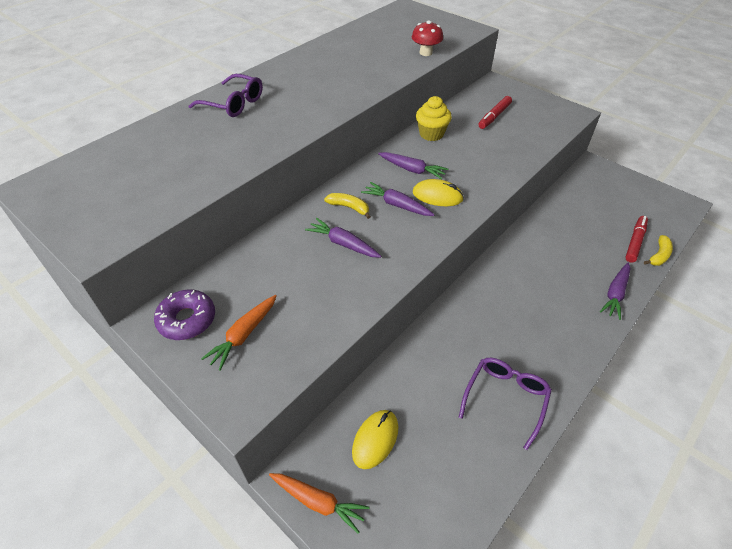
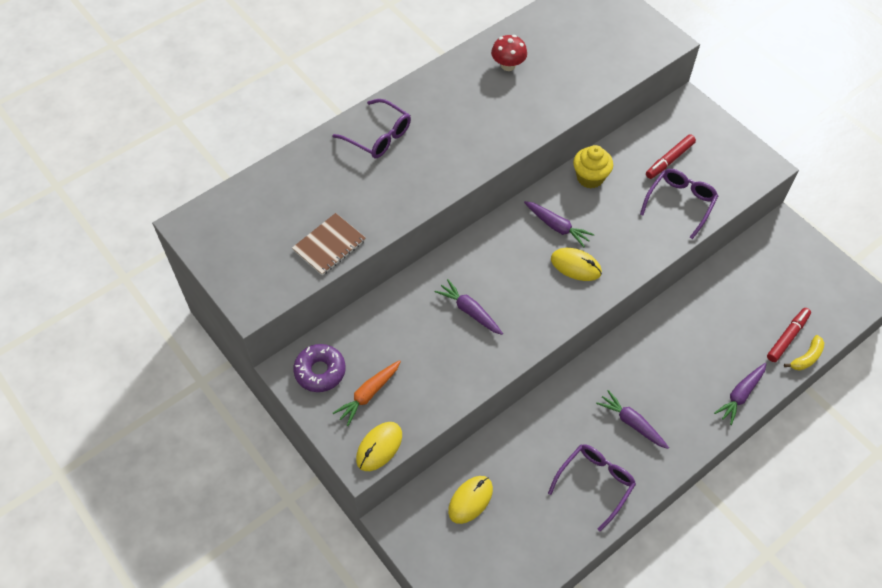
camera: 10 degrees right, 10 degrees up
(186, 186) = (329, 245): none -> brown notebook
(260, 390) = (379, 447): none -> yellow mouse
(318, 502) = (415, 542): orange carrot -> none
(349, 207) = (482, 267): yellow banana -> none
(397, 205) = (531, 271): purple carrot -> purple carrot (632, 423)
(426, 53) = (600, 78): red mushroom -> red mushroom (508, 65)
(514, 142) = (680, 203): none -> purple glasses

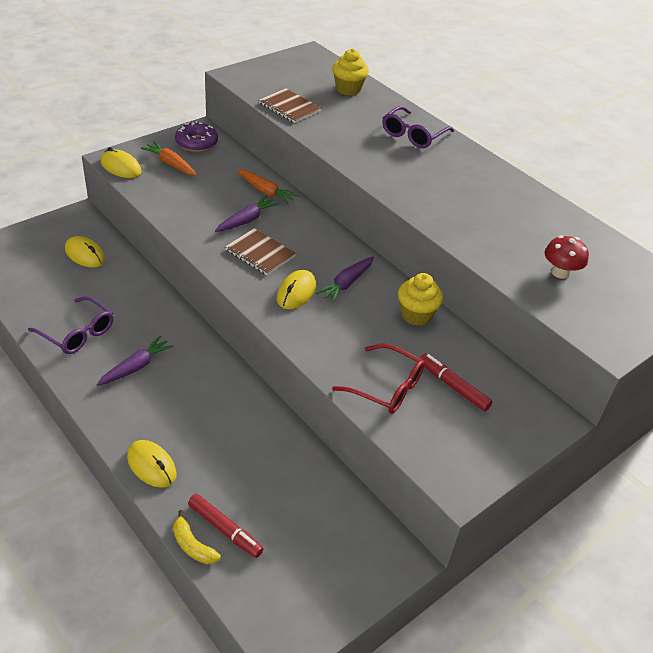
camera: 85 degrees right, 15 degrees down
(282, 189) = (348, 89): none -> yellow cupcake
(415, 296) = (265, 191): none -> orange carrot
(508, 65) = (526, 215): red mushroom -> red mushroom (560, 272)
(522, 297) = (260, 253): none -> brown notebook
(680, 203) = (387, 387): purple glasses -> red glasses
(740, 395) = (151, 465): purple carrot -> yellow mouse

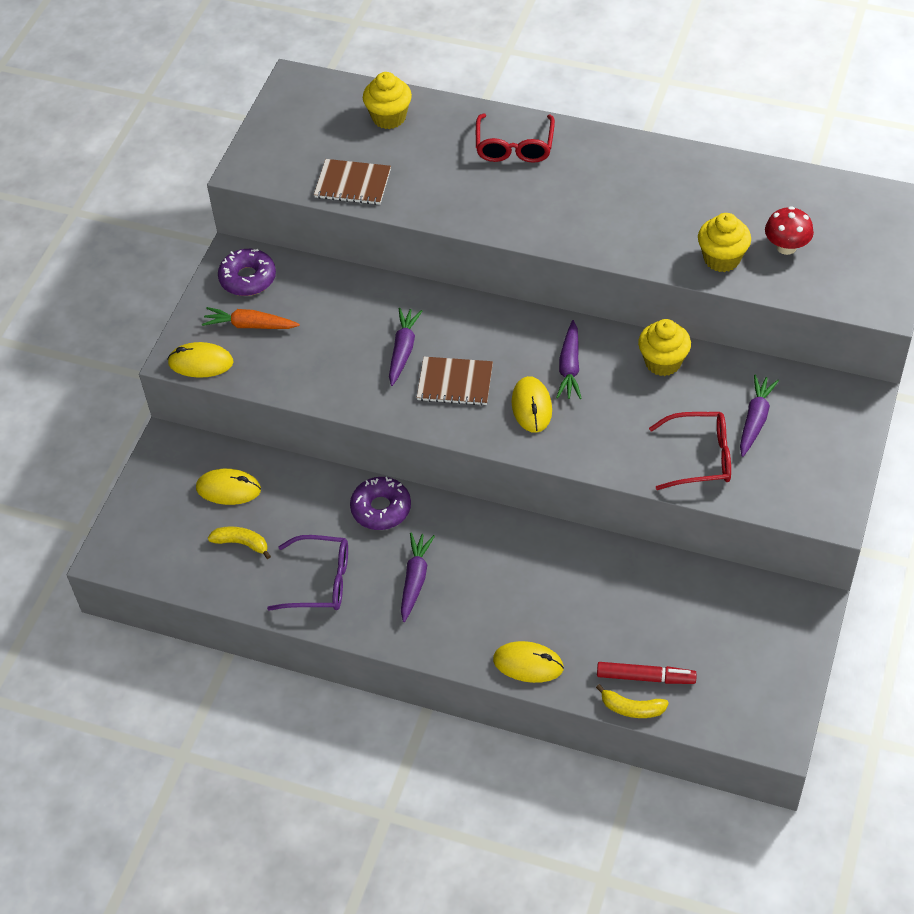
camera: 25 degrees left, 10 degrees up
(58, 286) = (242, 543): none -> yellow banana
(160, 314) = (381, 509): none -> purple donut
(265, 191) = (386, 300): orange carrot -> none
(413, 135) = (514, 147): purple glasses -> red glasses
(453, 386) = (755, 420): red marker -> purple carrot
(501, 256) = (721, 259): none -> yellow cupcake

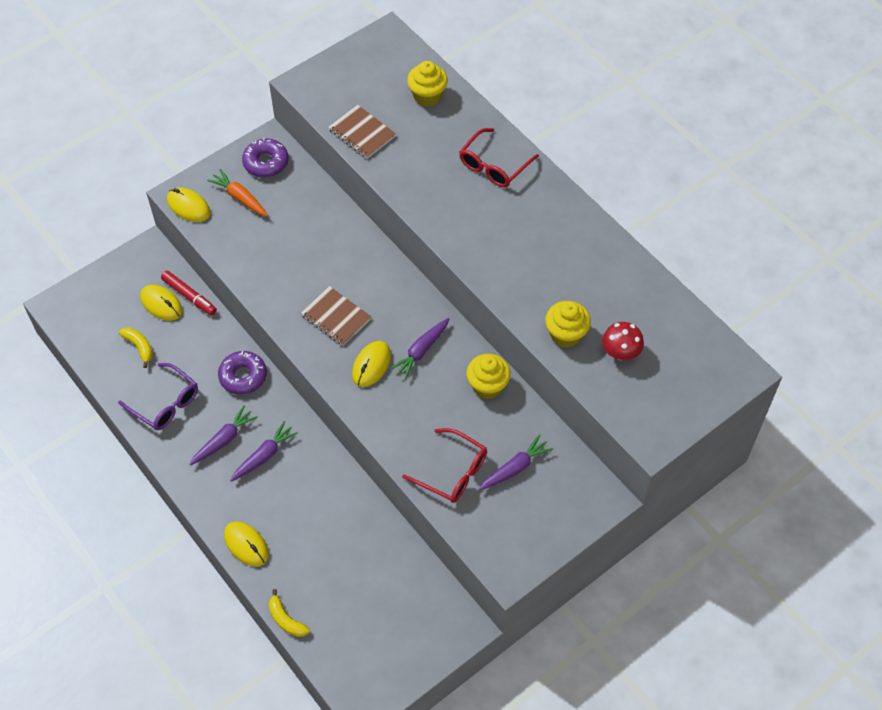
camera: 30 degrees right, 5 degrees up
(403, 350) = (322, 273): purple carrot -> purple carrot (264, 456)
(645, 677) = (313, 604): red marker -> red marker (189, 296)

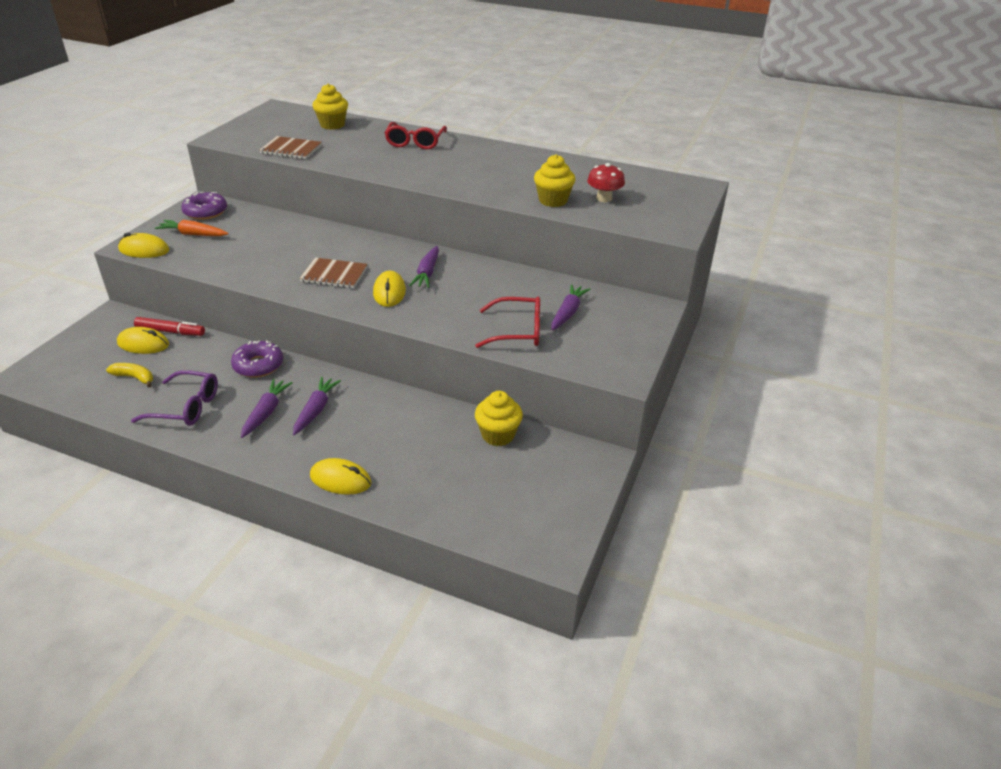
camera: 30 degrees left, 20 degrees down
(286, 620) = (424, 522): yellow banana -> none
(487, 386) = (501, 276): yellow cupcake -> yellow cupcake (498, 435)

